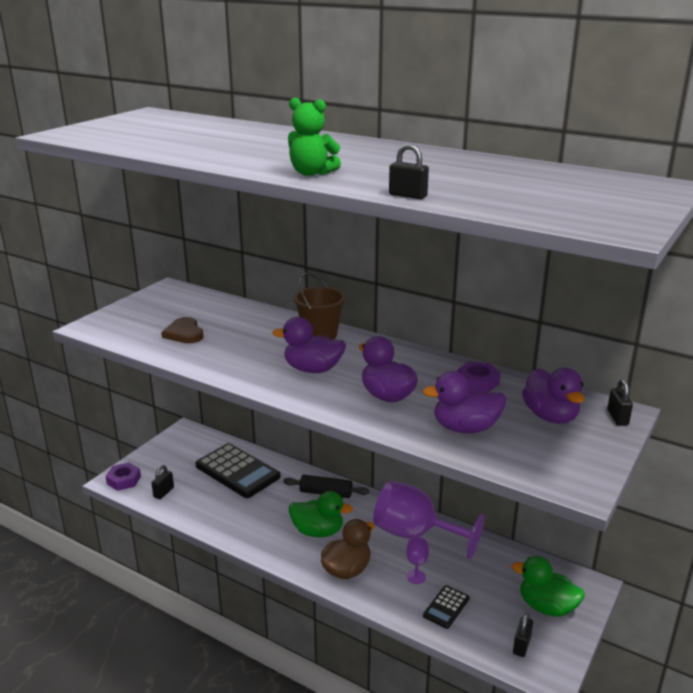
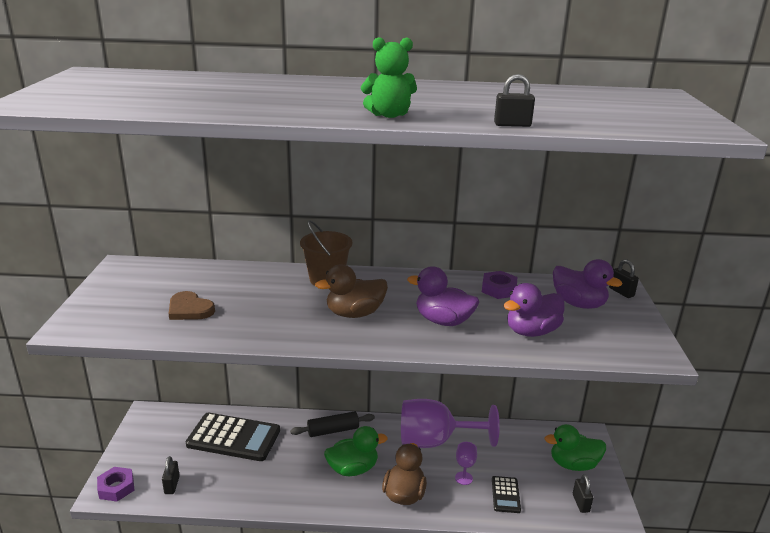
camera: 30 degrees left, 0 degrees up
(313, 369) = (354, 313): purple duck -> brown duck

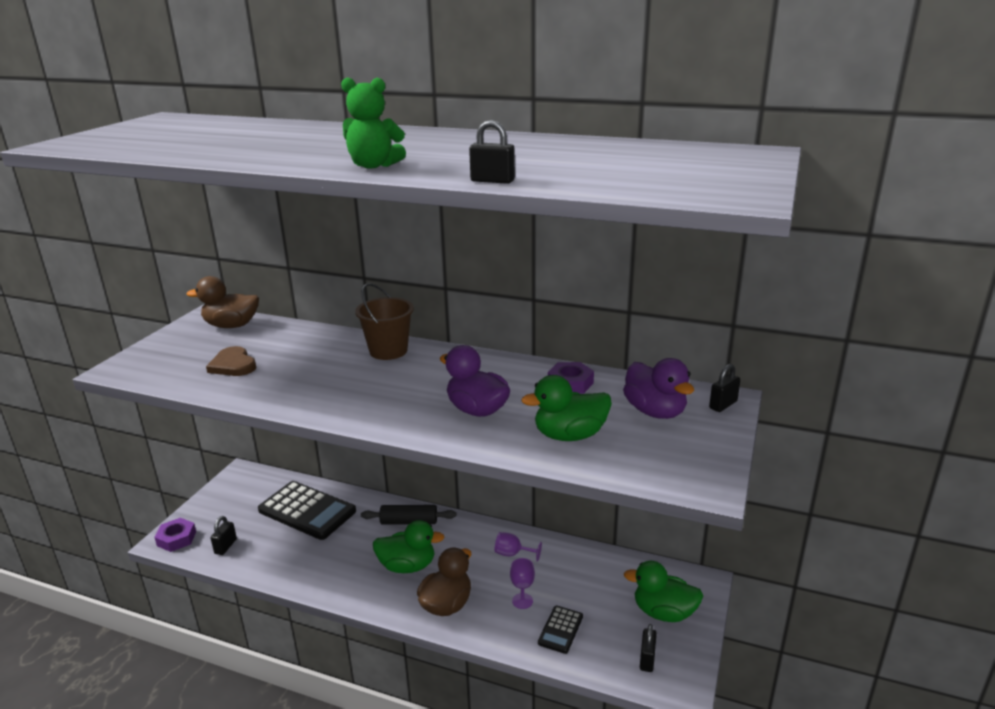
camera: 20 degrees right, 0 degrees up
(354, 313) = (388, 390): brown duck -> brown duck (232, 325)
(435, 441) = (512, 554): purple goblet -> purple goblet, size x0.41
(531, 331) = (569, 435): purple duck -> green duck
(621, 292) = (723, 405): black padlock -> black padlock turned 60 degrees clockwise

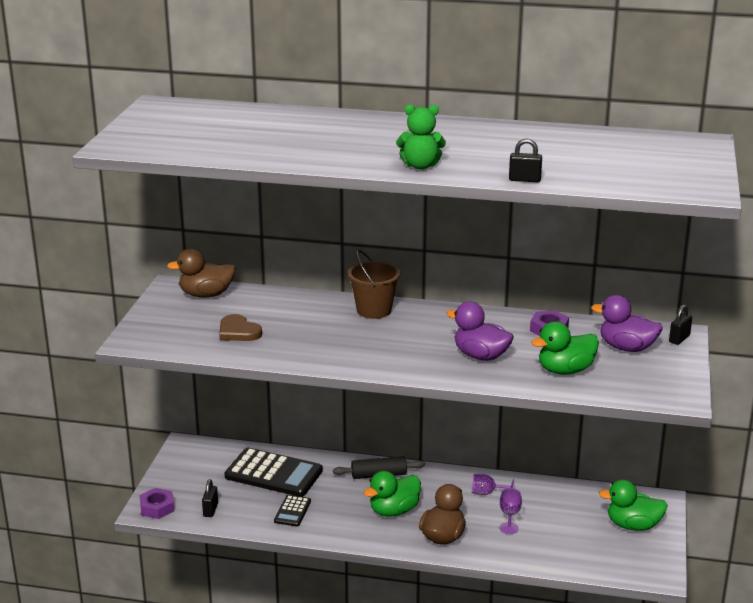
camera: 10 degrees left, 0 degrees up
(407, 566) = (394, 511): green duck -> green duck turned 150 degrees clockwise
(560, 630) = (549, 546): black calculator -> black calculator (292, 511)
(647, 659) = (627, 559): black padlock -> none
(655, 412) = (626, 348): purple duck -> purple duck turned 150 degrees clockwise

